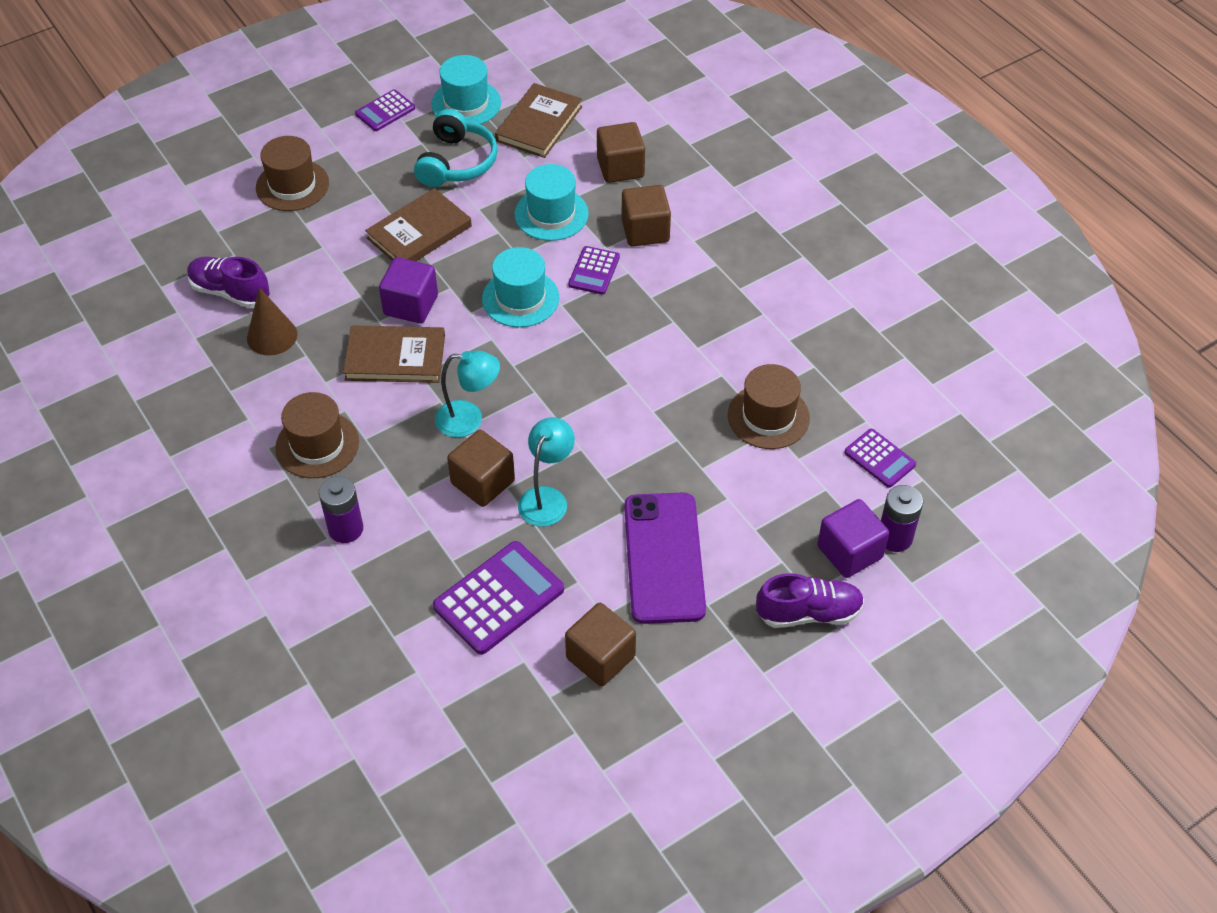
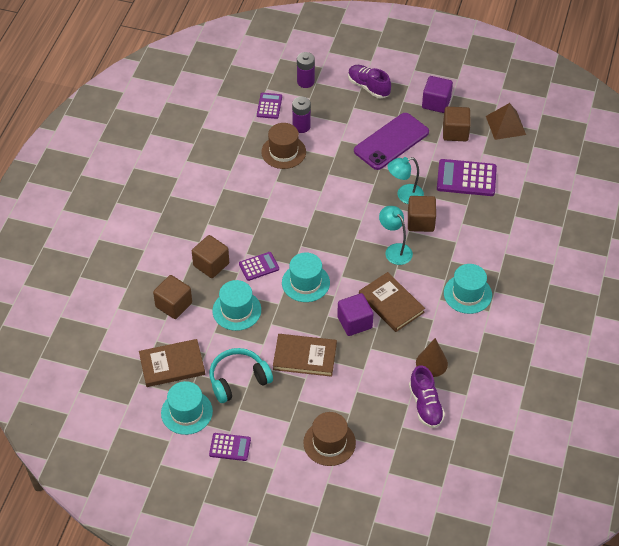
camera: 130 degrees left, 0 degrees up
(317, 445) = (467, 294): brown hat -> turquoise hat
(345, 529) = (494, 250): purple battery -> purple battery (301, 126)
(546, 743) = (505, 125): none -> brown pyramid
(849, 552) = (327, 90): purple cube -> purple cube (436, 103)

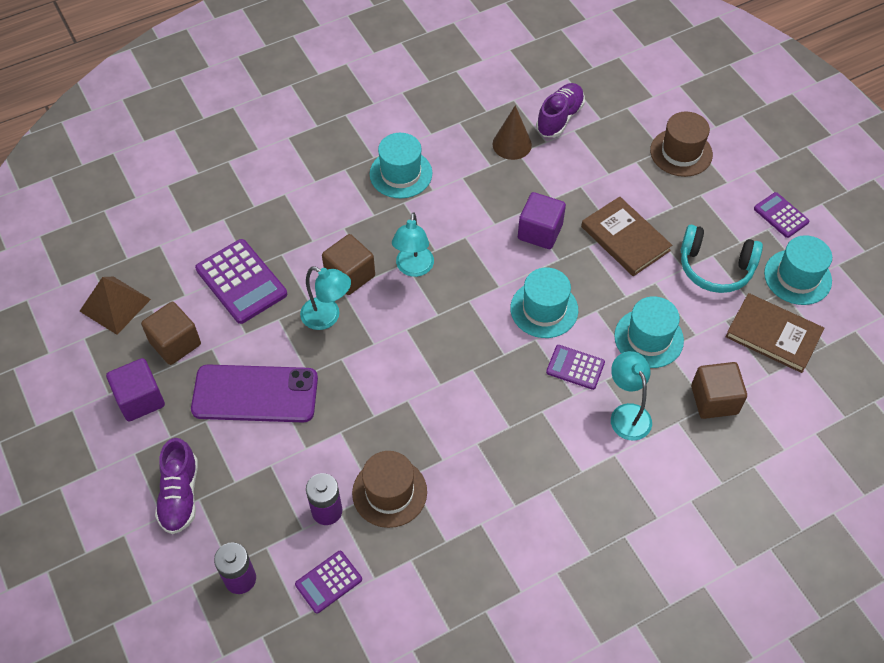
camera: 135 degrees left, 5 degrees up
(211, 264) = (627, 414): brown cube -> turquoise lamp
(391, 304) = (483, 221): brown book -> none

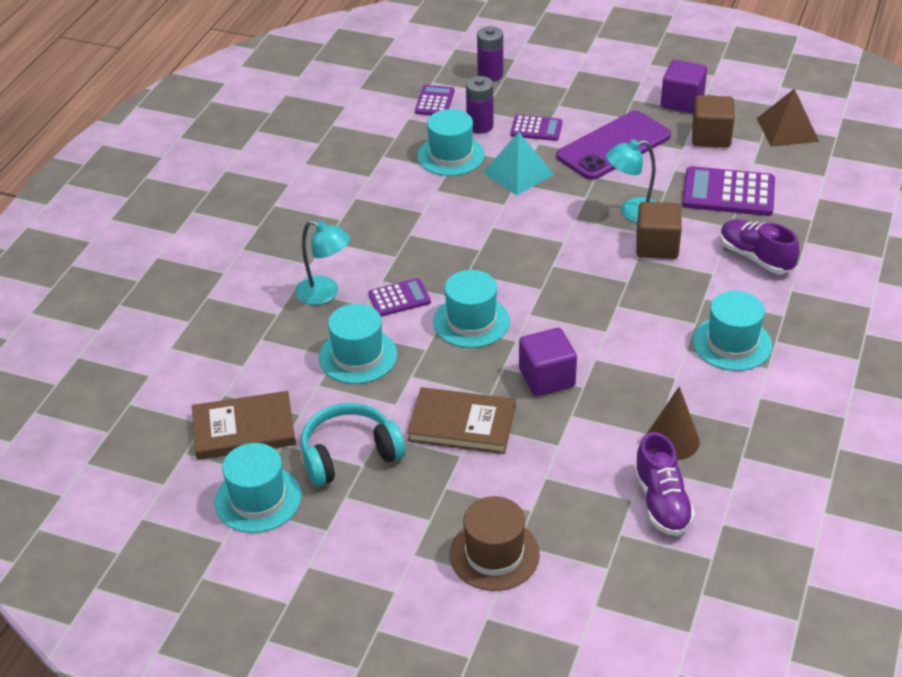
camera: 140 degrees right, 15 degrees down
(180, 495) = (582, 82): purple shoe -> purple shoe (755, 257)
(360, 425) = (518, 173): none -> turquoise pyramid
(389, 492) = (451, 155): brown hat -> turquoise hat
(413, 268) = (615, 282): turquoise lamp -> none
(714, 400) = (259, 346): brown cube -> none
(781, 215) = (323, 555): purple calculator -> purple calculator (536, 129)

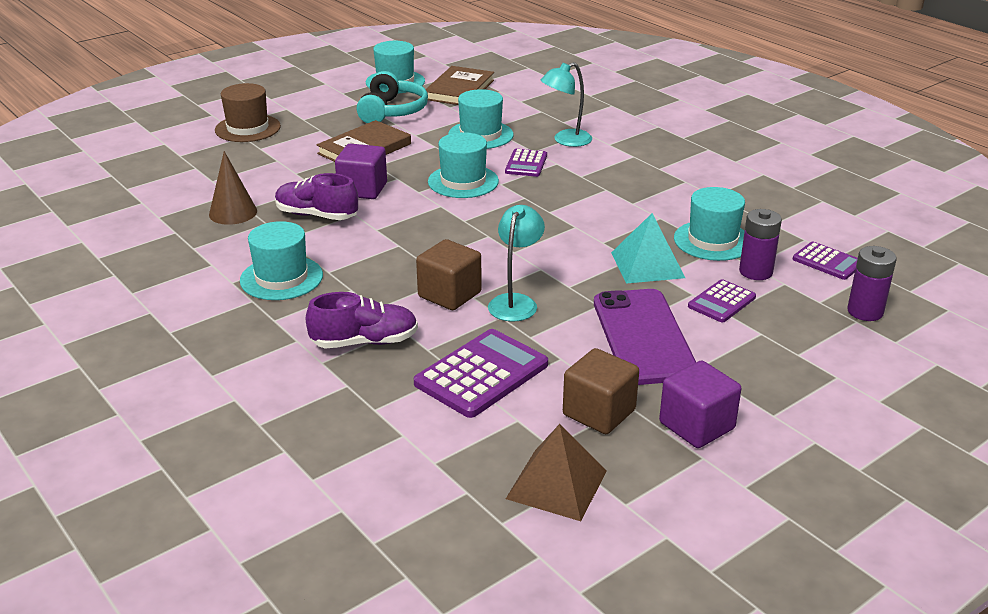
camera: 120 degrees right, 10 degrees down
(661, 502) = (192, 189): purple shoe -> purple shoe (316, 215)

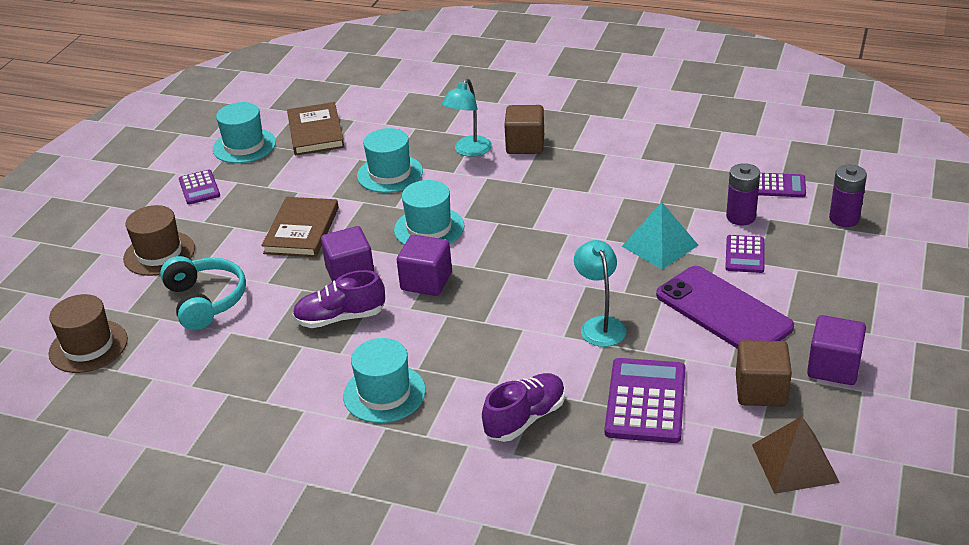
camera: 30 degrees left, 5 degrees up
(128, 167) = (88, 346): none -> brown hat
(233, 212) = (258, 349): brown cone -> none
(392, 111) = (279, 180): turquoise headphones -> turquoise headphones (205, 301)
(413, 216) = (426, 281): none -> purple cube
(449, 294) = (542, 343): brown cube -> brown cube (525, 145)
(526, 164) = (462, 188): purple calculator -> purple calculator (199, 188)
(712, 241) = (683, 202): turquoise hat -> none

